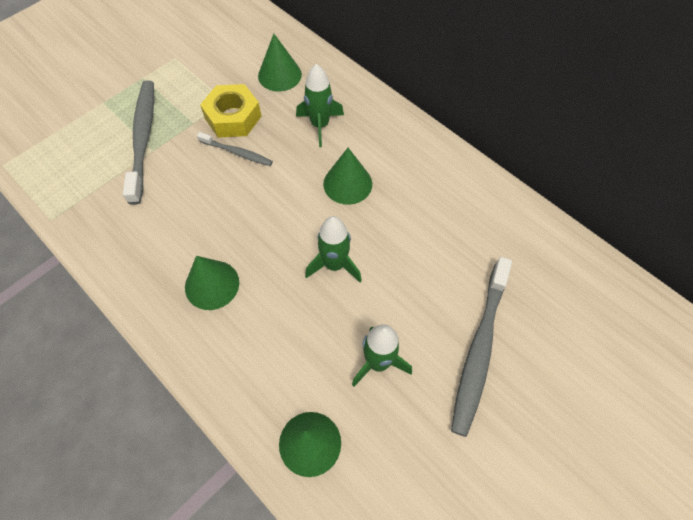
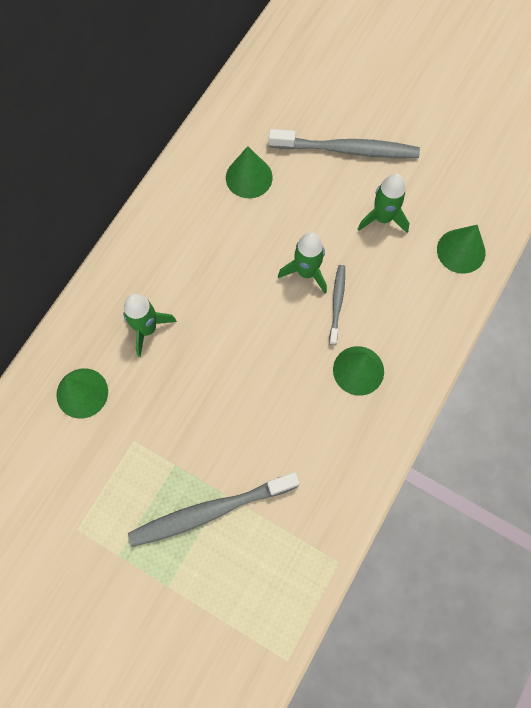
camera: 105 degrees left, 10 degrees up
(233, 117) = (157, 423): yellow nut -> none
(237, 152) = (204, 401): grey toothbrush -> grey toothbrush (337, 303)
(347, 183) = (215, 283): green cone -> green cone (249, 177)

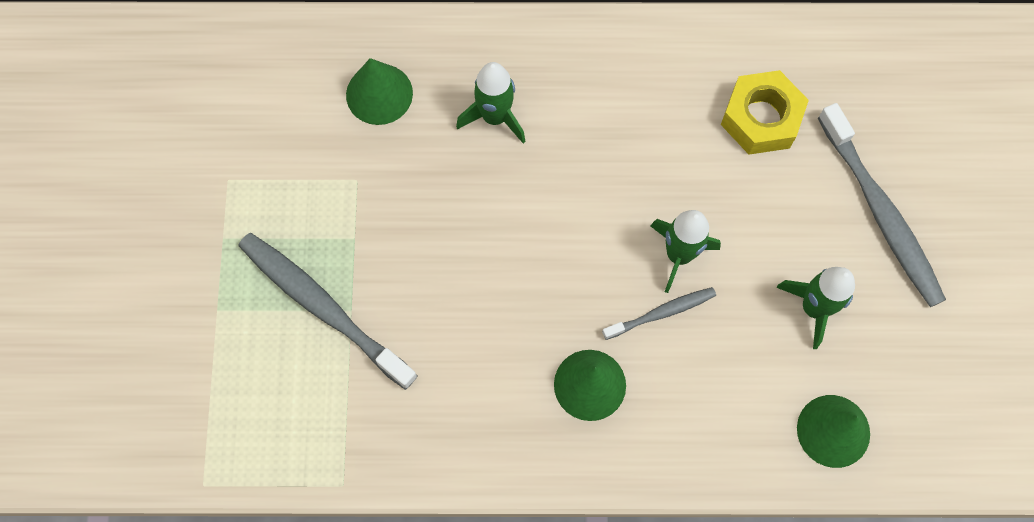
camera: 60 degrees right, 0 degrees up
(249, 177) = (761, 118): green cone -> yellow nut

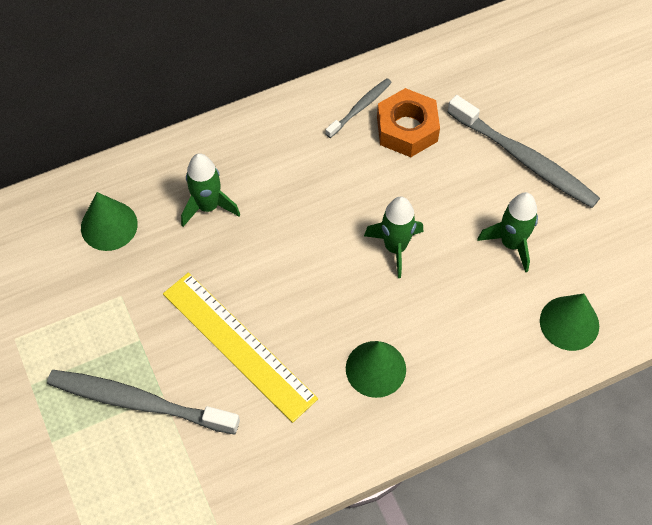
camera: 25 degrees left, 10 degrees down
(454, 291) = (238, 345): none -> yellow ruler
(661, 313) = (403, 294): grey toothbrush -> grey toothbrush (360, 108)
(761, 118) = (407, 129): yellow nut -> orange nut

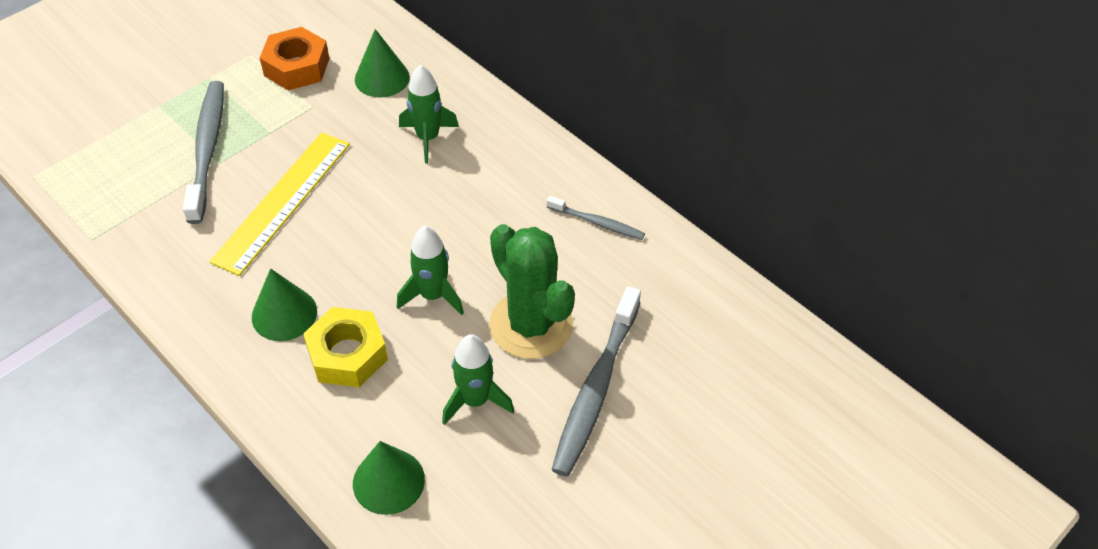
camera: 70 degrees right, 10 degrees down
(407, 129) = (588, 269): orange nut -> orange nut (297, 67)
(436, 327) = (347, 354): none -> yellow nut
(450, 185) = (531, 325): none -> green cactus

